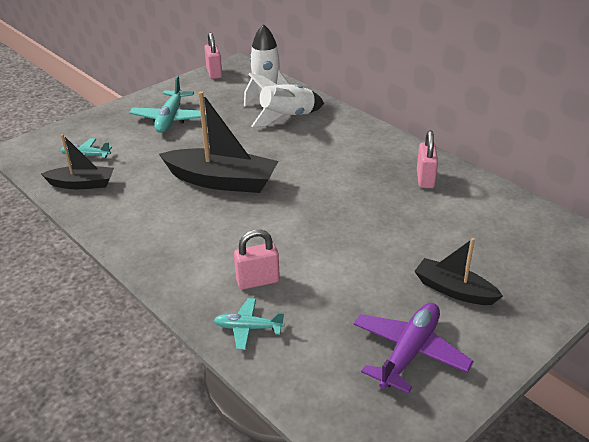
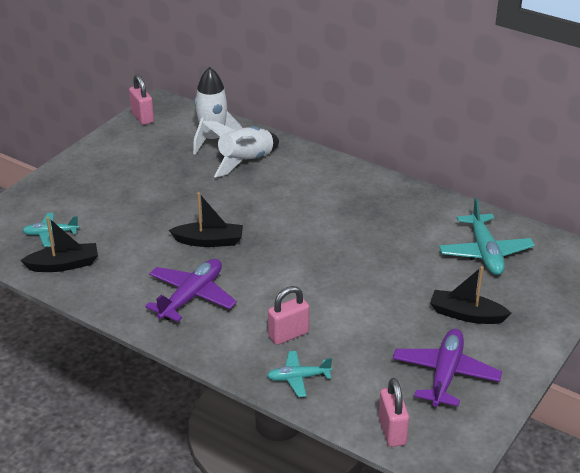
camera: 15 degrees left, 0 degrees up
(170, 119) = (121, 179): turquoise plane -> turquoise plane (485, 253)
(181, 229) = (191, 296): none -> purple plane
(222, 181) = (209, 241): black boat -> black boat, size x0.59
(425, 179) = (407, 212): pink padlock -> pink padlock (392, 431)

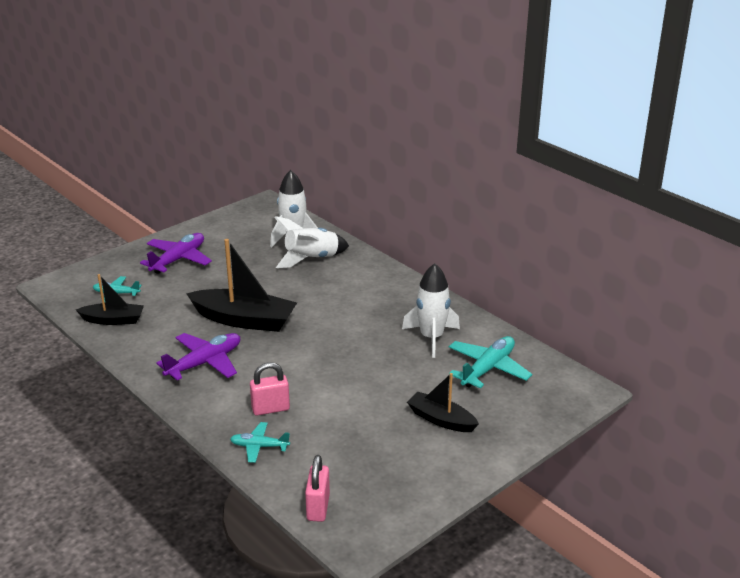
camera: 15 degrees right, 5 degrees down
(142, 117) = (243, 211): pink padlock -> none
(209, 241) = (244, 320): black boat -> black boat, size x1.69
(413, 229) = (431, 338): none -> white rocket
(445, 374) = (393, 468): purple plane -> purple plane (178, 259)
(485, 253) = (488, 369): turquoise plane -> turquoise plane turned 150 degrees counterclockwise

